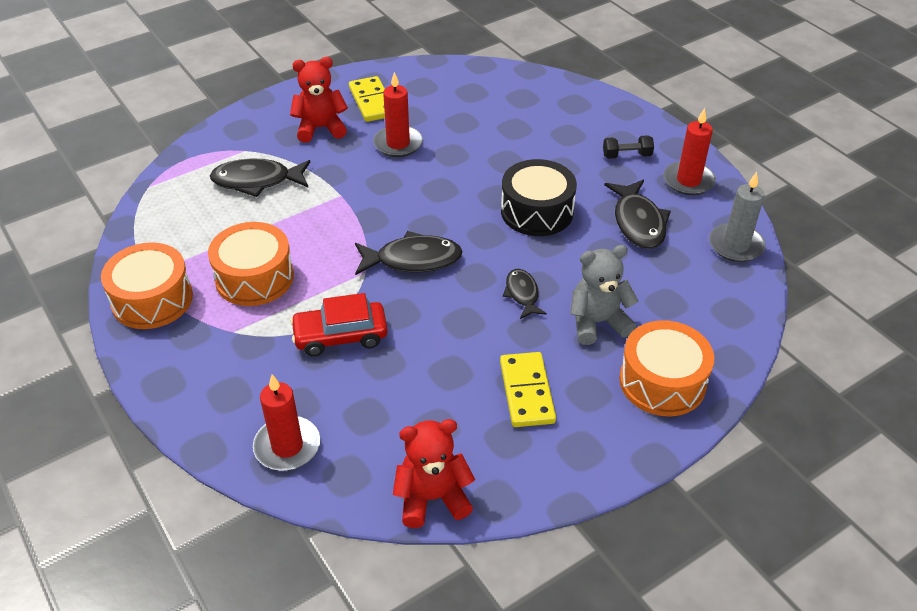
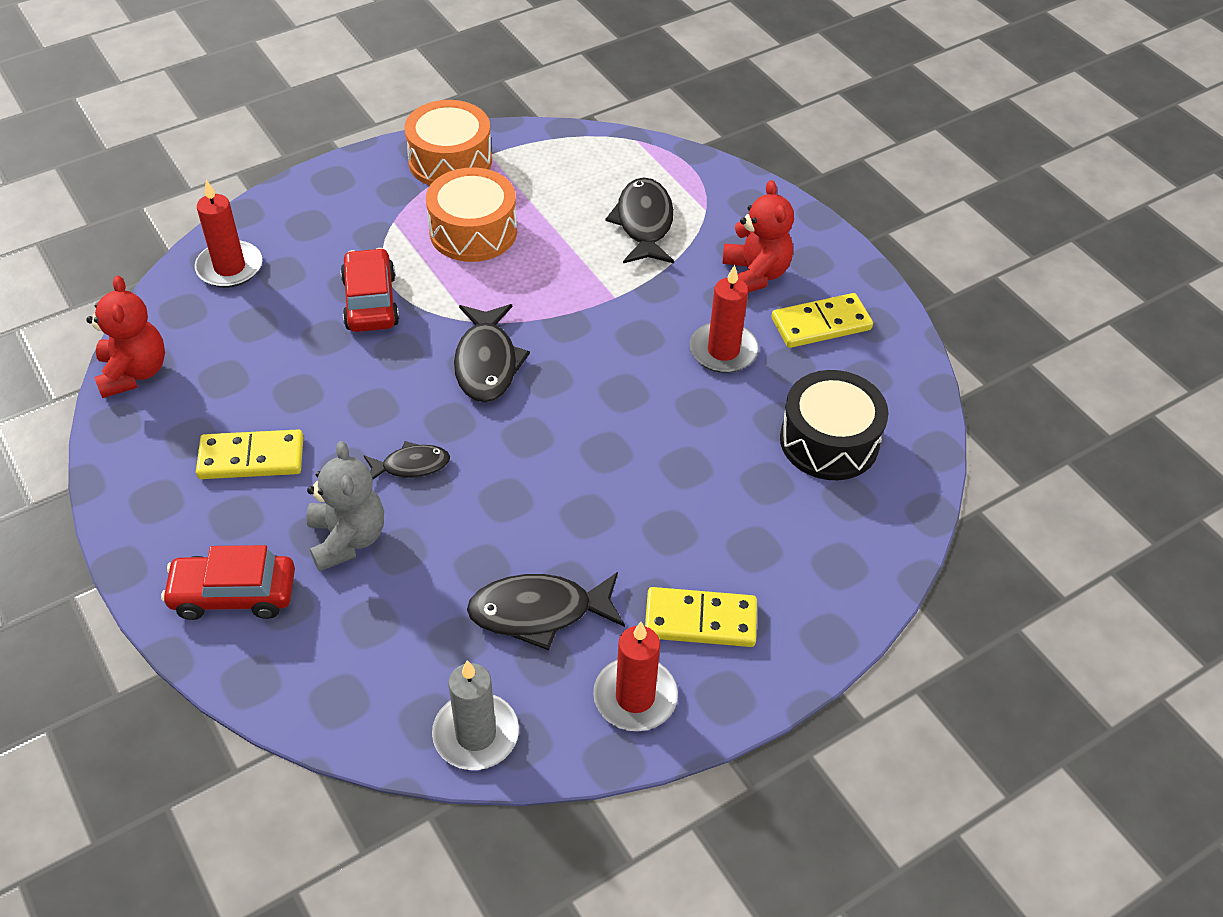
camera: 90 degrees right, 5 degrees up
(537, 211) = (570, 493): black drum -> black drum (829, 441)
(627, 155) = (700, 620): black dumbbell -> yellow domino
(662, 382) = (233, 594): orange drum -> red car

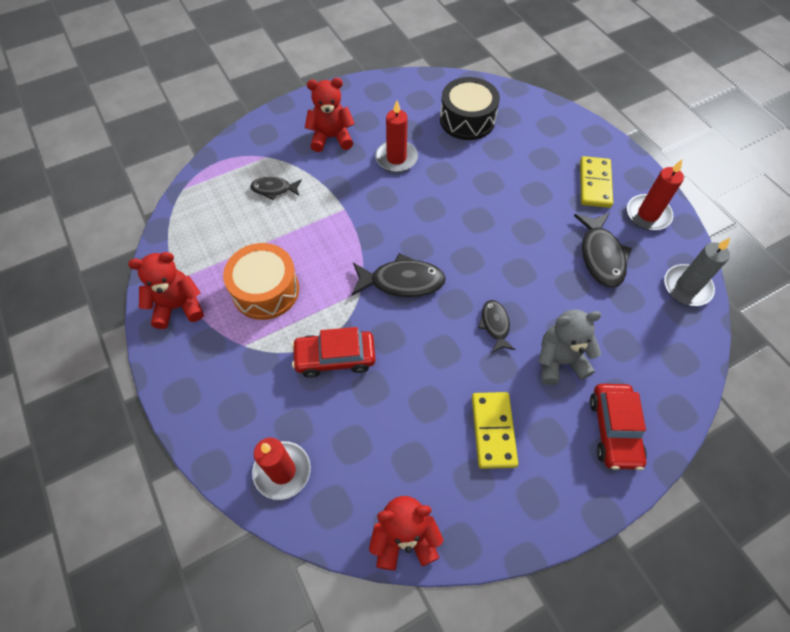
camera: 85 degrees left, 10 degrees up
(450, 161) = (178, 306): orange drum -> red teddy bear
(644, 223) = (274, 189): black fish -> black fish, size x0.60
(821, 324) = (376, 113): yellow domino -> none

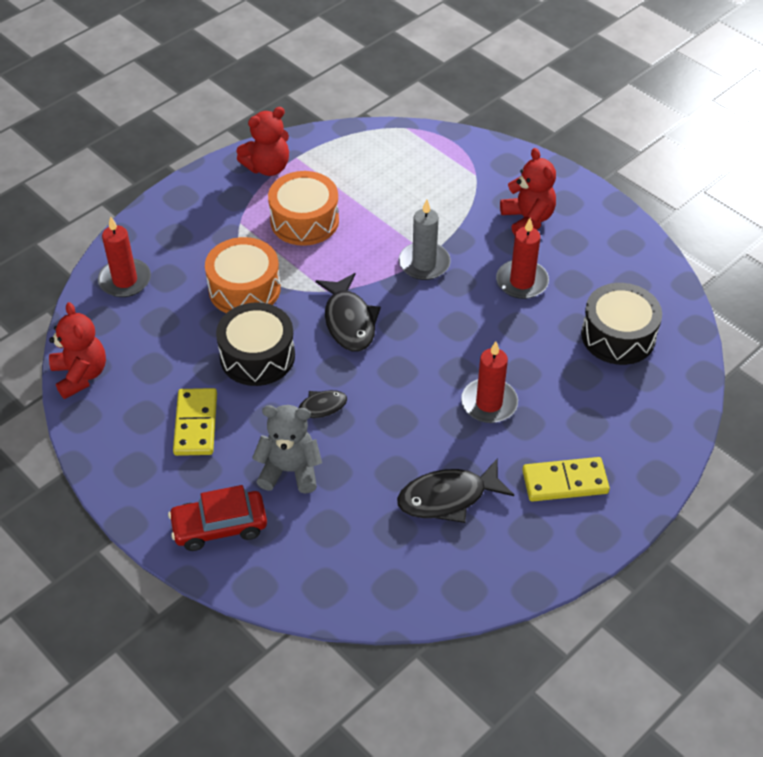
camera: 75 degrees right, 10 degrees down
(178, 306) = (267, 167): red teddy bear -> red teddy bear turned 90 degrees clockwise
(274, 189) = (432, 193): black fish -> none
(335, 357) = (244, 289): red car -> orange drum
(423, 362) = (257, 356): none -> black drum
(493, 430) = (196, 424): yellow domino -> yellow domino turned 75 degrees counterclockwise
(559, 361) = (290, 470): grey teddy bear -> grey teddy bear turned 60 degrees counterclockwise
(648, 214) = (535, 544): red candle -> red candle (489, 403)
(687, 287) = (431, 591): grey candle -> grey candle (424, 263)

